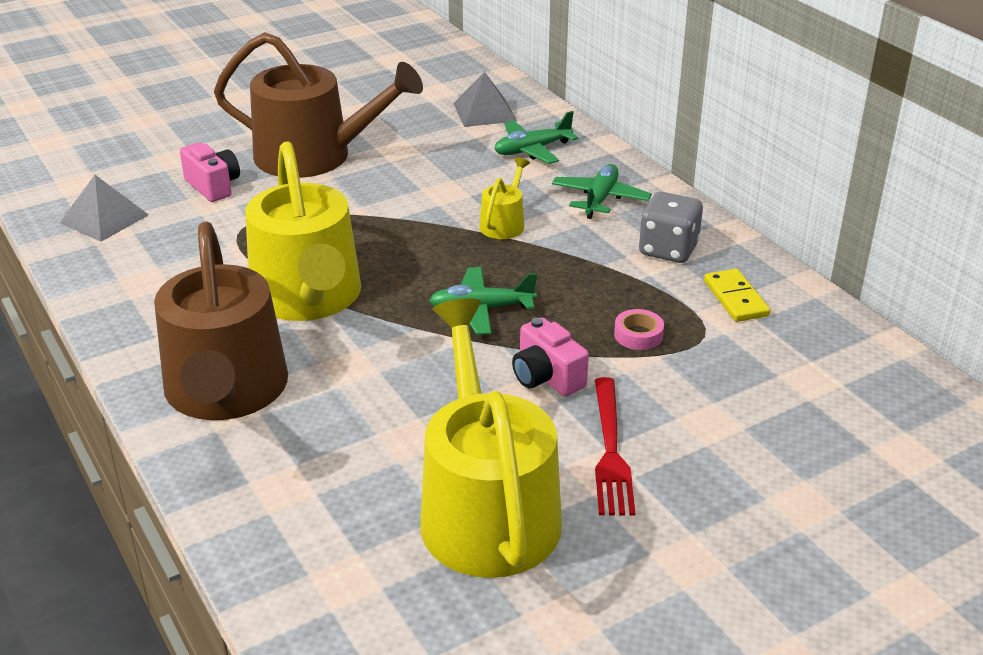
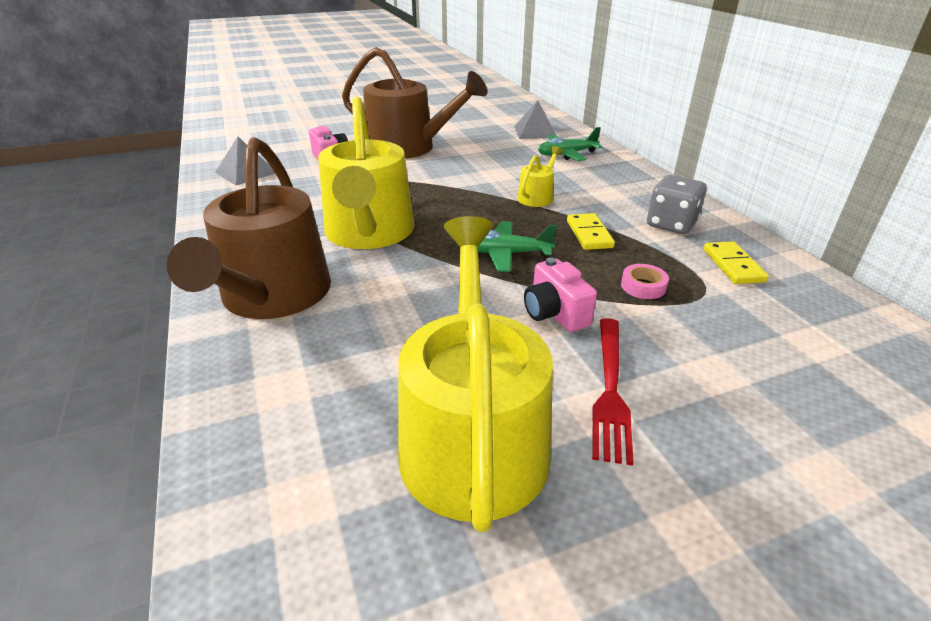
camera: 10 degrees right, 0 degrees up
(573, 273) = (589, 234): none -> yellow domino
(600, 199) = (616, 187): green plane -> none

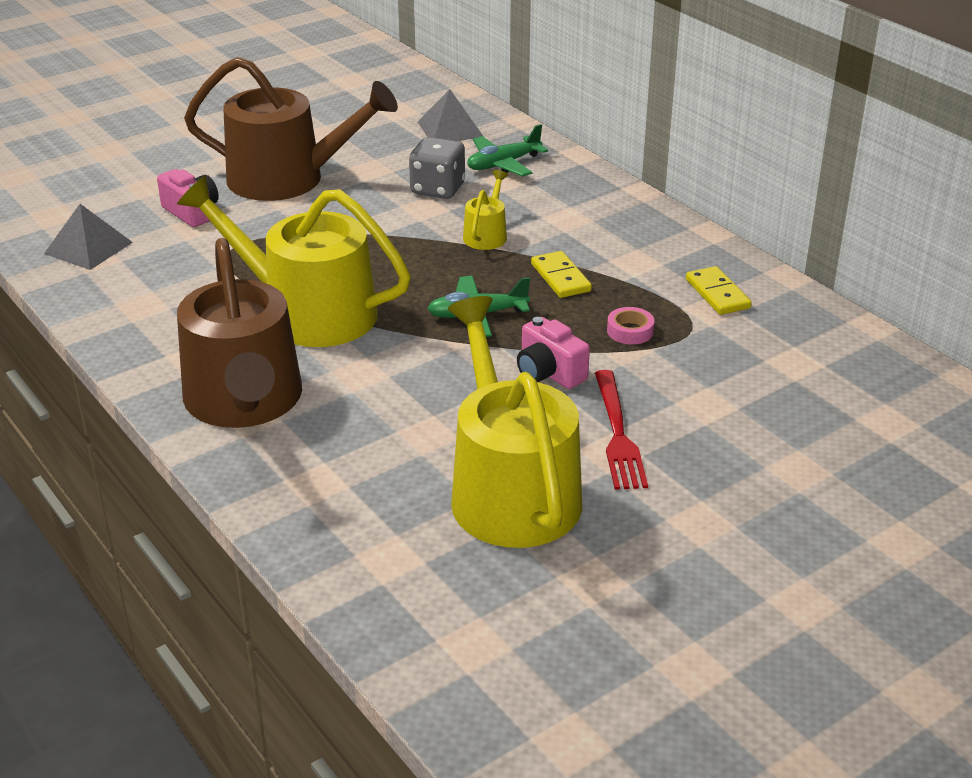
camera: 15 degrees left, 0 degrees up
(369, 233) = (307, 312): yellow watering can -> yellow watering can turned 135 degrees clockwise
(671, 224) = (648, 252): grey dice -> grey dice (437, 189)

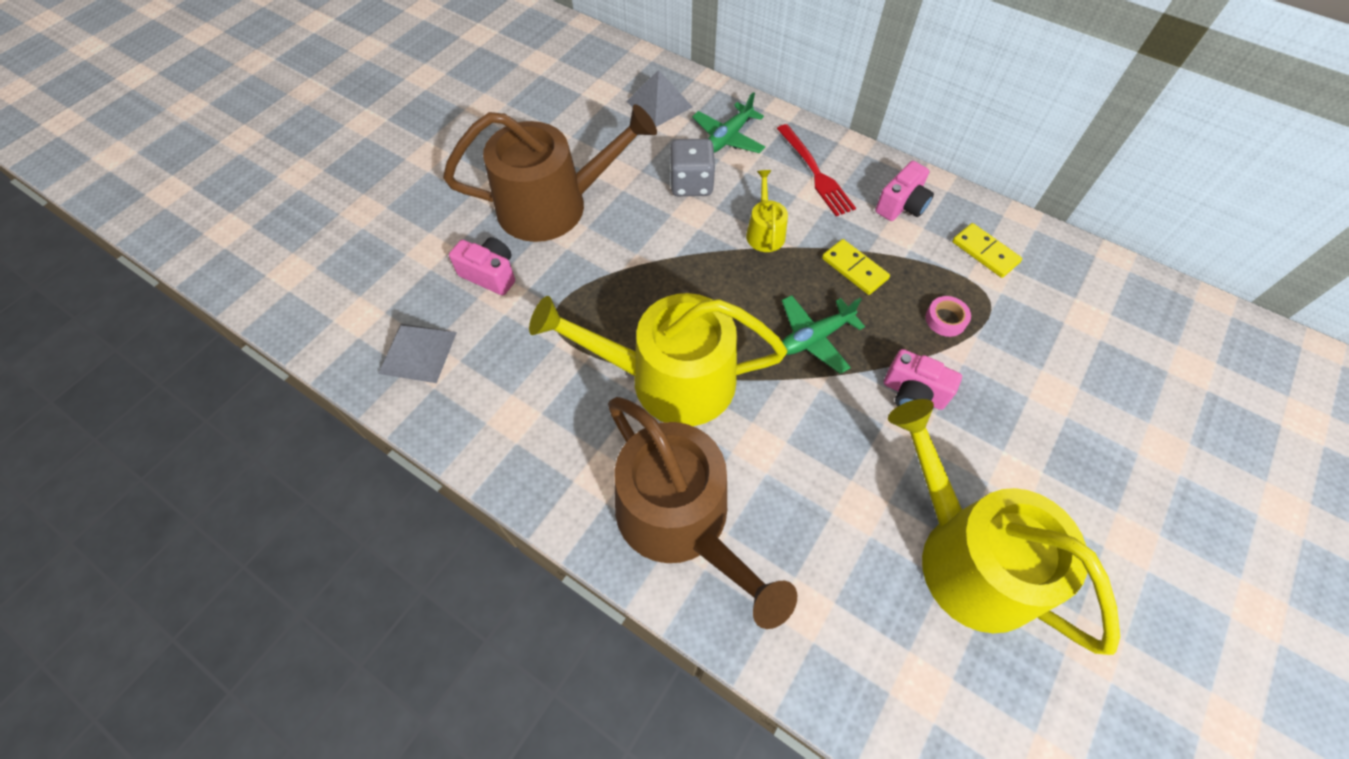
camera: 20 degrees left, 25 degrees up
(618, 434) = (1009, 453): red fork -> red fork (815, 173)
(652, 244) = (901, 205): none -> pink camera

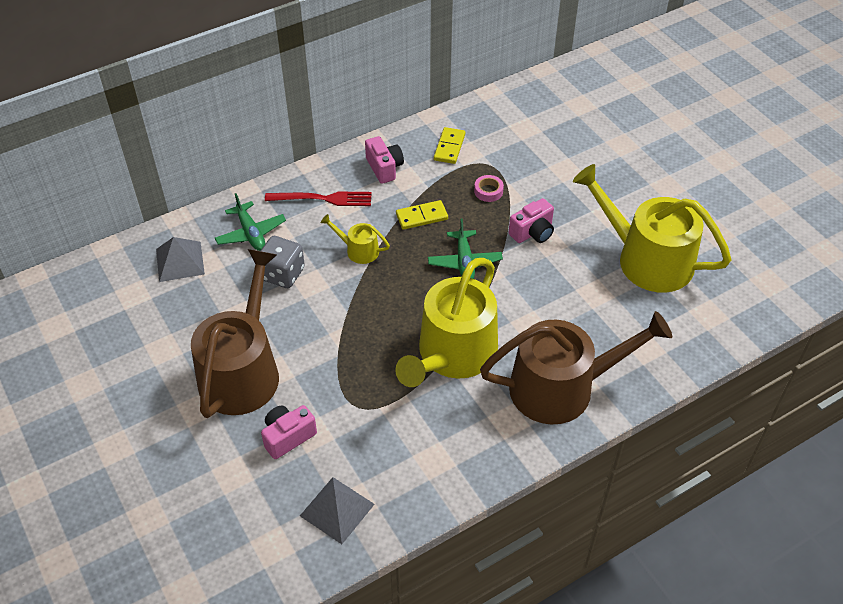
camera: 65 degrees left, 10 degrees down
(967, 556) = (646, 259): yellow watering can -> yellow watering can turned 45 degrees clockwise
(985, 252) = (449, 147): yellow domino -> yellow domino turned 60 degrees counterclockwise

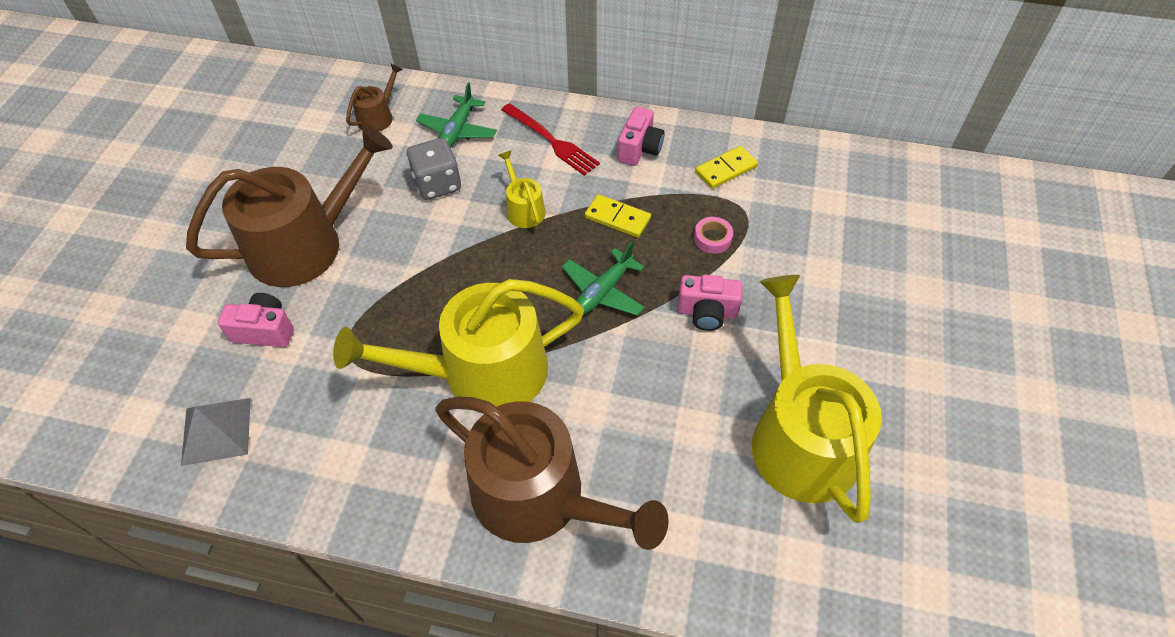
camera: 45 degrees right, 5 degrees up
(180, 261) = (378, 117): grey pyramid -> brown watering can

